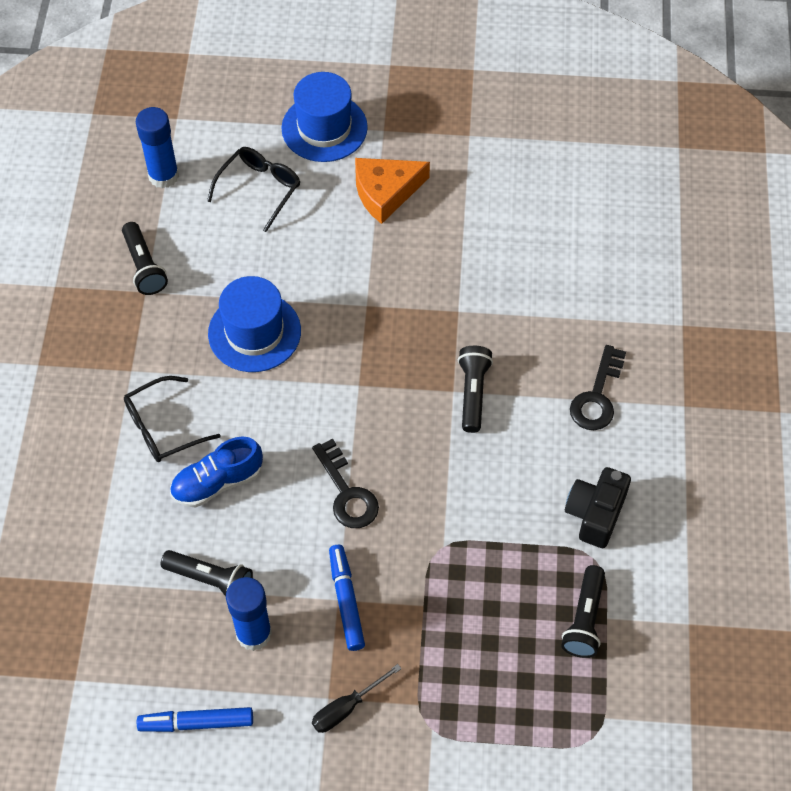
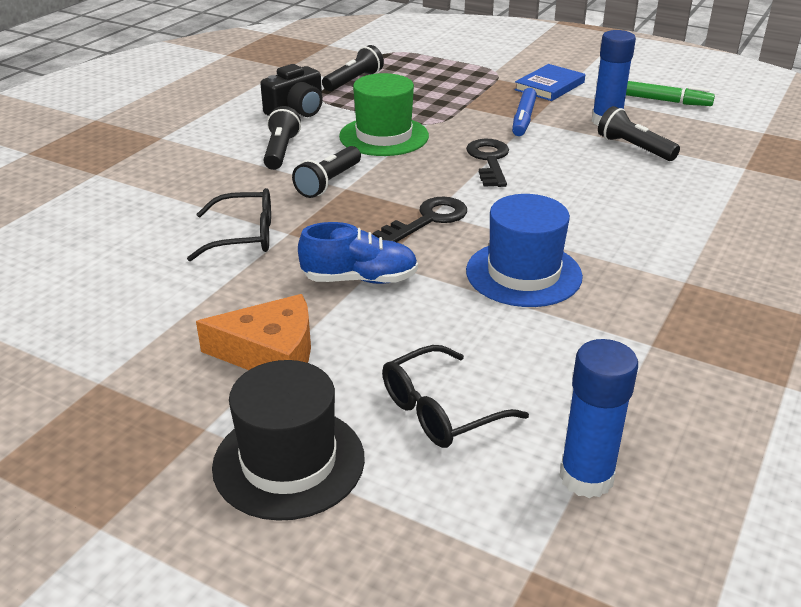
camera: 155 degrees left, 25 degrees down
(144, 266) = (647, 370): black flashlight -> black flashlight (281, 151)
(162, 428) = (657, 233): black glasses -> black glasses (245, 236)
(196, 723) = (665, 101): blue marker -> green marker
(217, 482) = (609, 190): blue shoe -> blue shoe (360, 279)
(324, 128) = (289, 462): blue hat -> black hat
(346, 708) = (549, 86): black screwdriver -> blue book
(473, 498) = (384, 136): none -> green hat
(597, 396) = (223, 157): black key -> black key (428, 220)

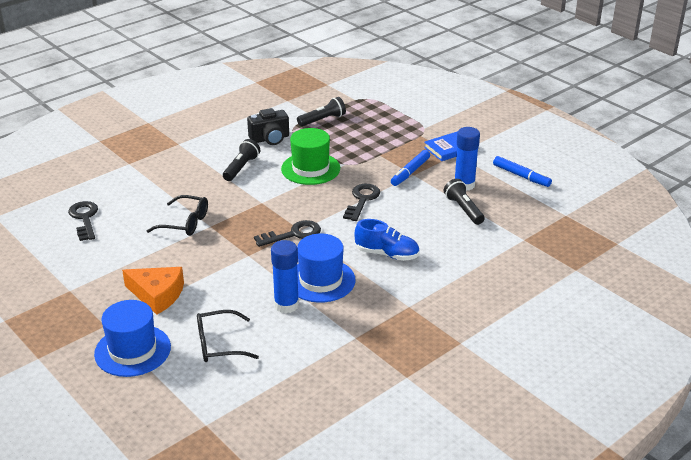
camera: 20 degrees right, 0 degrees up
(63, 262) = (84, 218): none -> black key
(289, 462) = (132, 350): black hat -> blue hat
(328, 182) = (254, 196): black flashlight -> none
(360, 279) = (229, 263): blue shoe -> blue shoe (387, 254)
(586, 477) = (263, 393): blue glue stick -> blue glue stick (286, 305)
(665, 101) = (521, 176): green marker -> blue marker

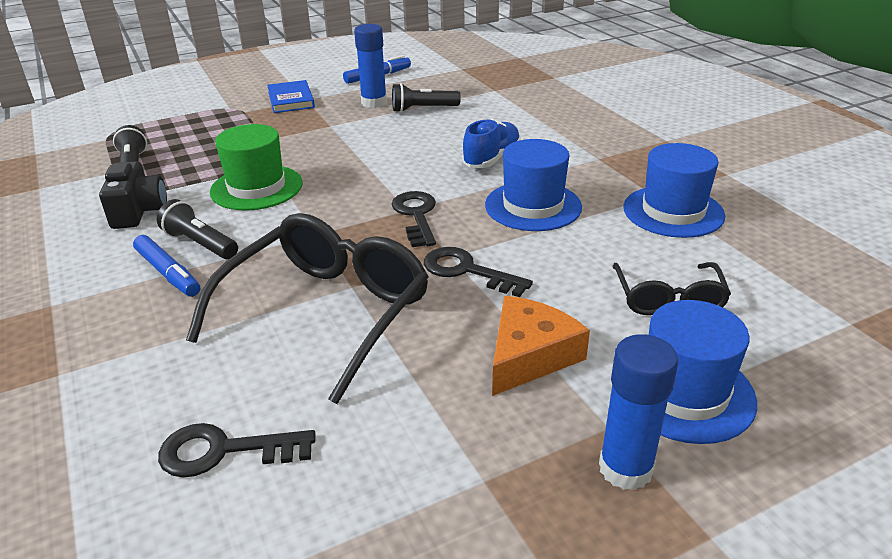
camera: 75 degrees left, 0 degrees up
(185, 223) = (327, 312): black glasses -> black glasses, size x1.86
(286, 305) = (582, 235): blue glue stick -> blue glue stick (625, 468)
(332, 346) = (673, 211): none -> blue hat
(362, 200) = (364, 161): black key -> black key (467, 271)
(410, 172) = (323, 126): blue marker -> blue marker (168, 273)

